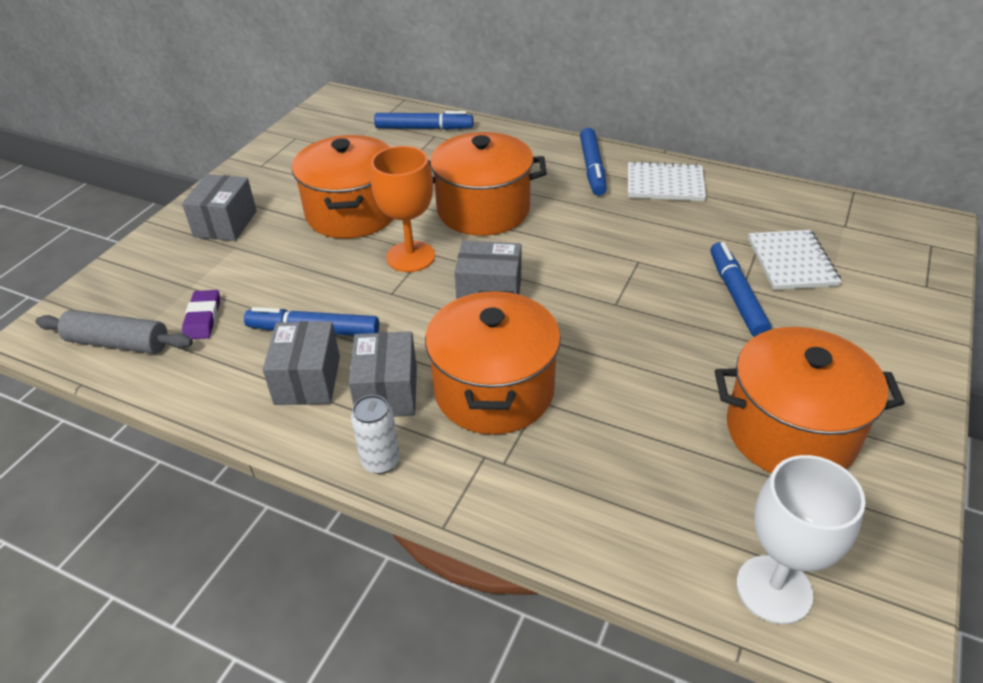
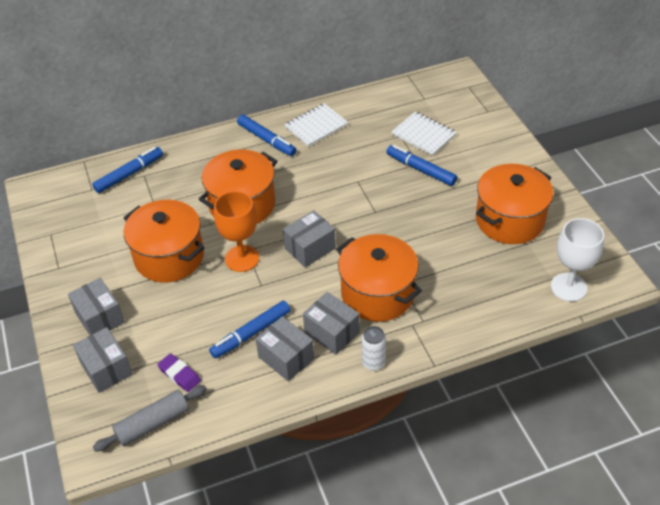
camera: 45 degrees left, 5 degrees up
(164, 268) = (106, 369): none -> grey box

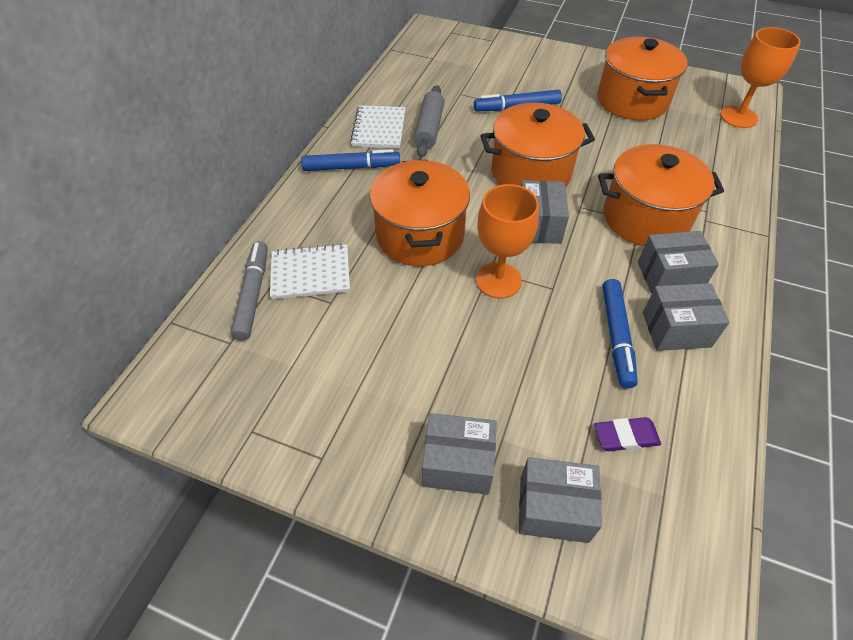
camera: 50 degrees left, 5 degrees up
(129, 174) = (252, 295): blue marker -> grey marker
(153, 423) = (686, 511): grey rolling pin -> grey rolling pin (429, 128)
(169, 257) = (429, 337): orange pot -> orange pot (531, 172)
(373, 363) = (734, 271): white can -> none
(423, 135) = (476, 82): white notebook -> white notebook (310, 273)
(568, 287) = (738, 117): white goblet -> orange goblet

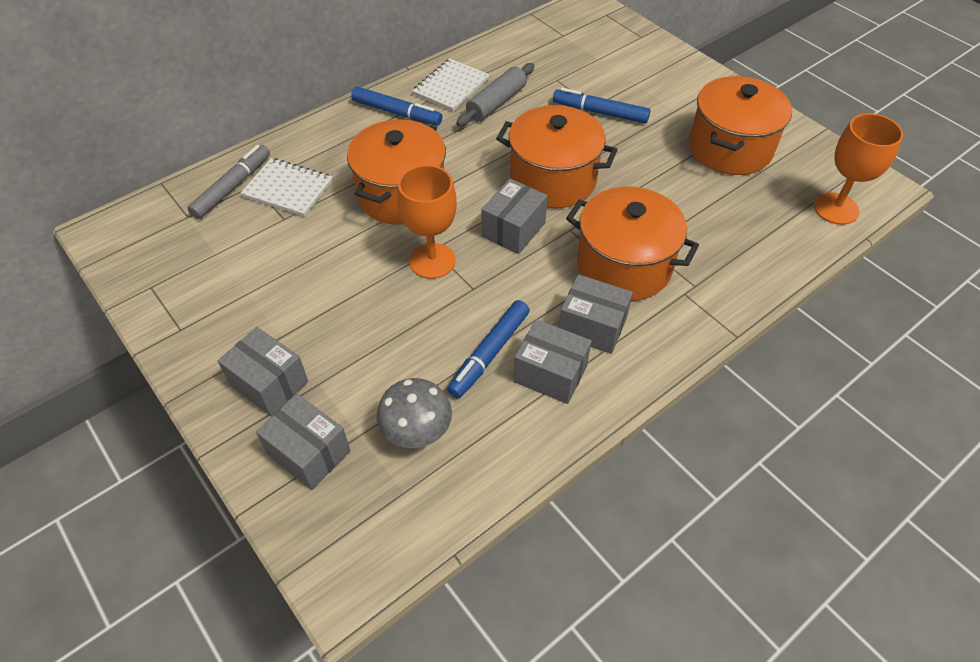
camera: 30 degrees right, 0 degrees up
(625, 436) = (417, 433): purple eraser -> grey mushroom

